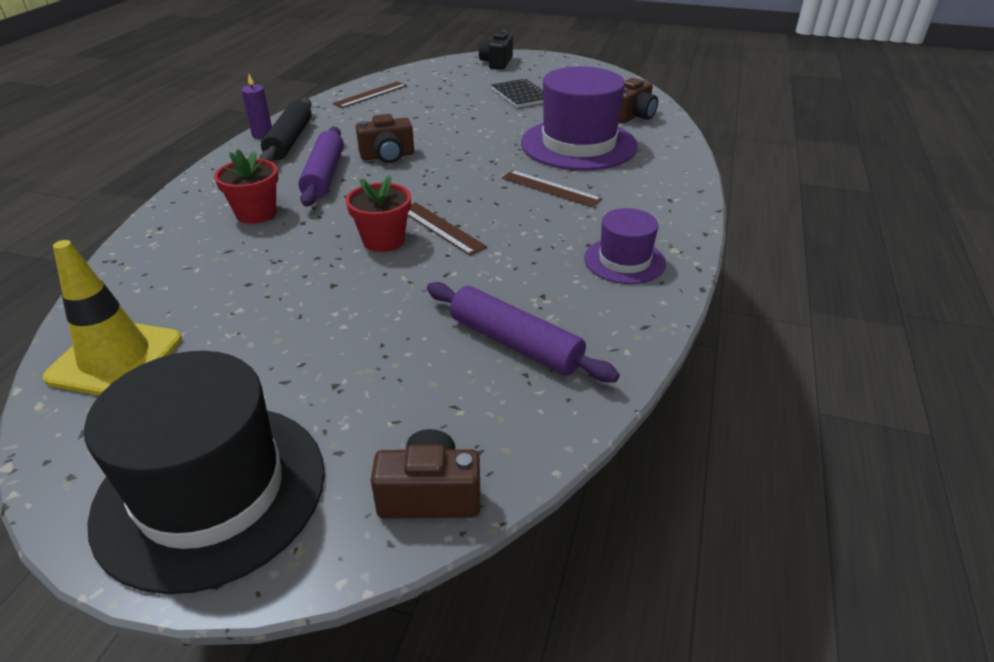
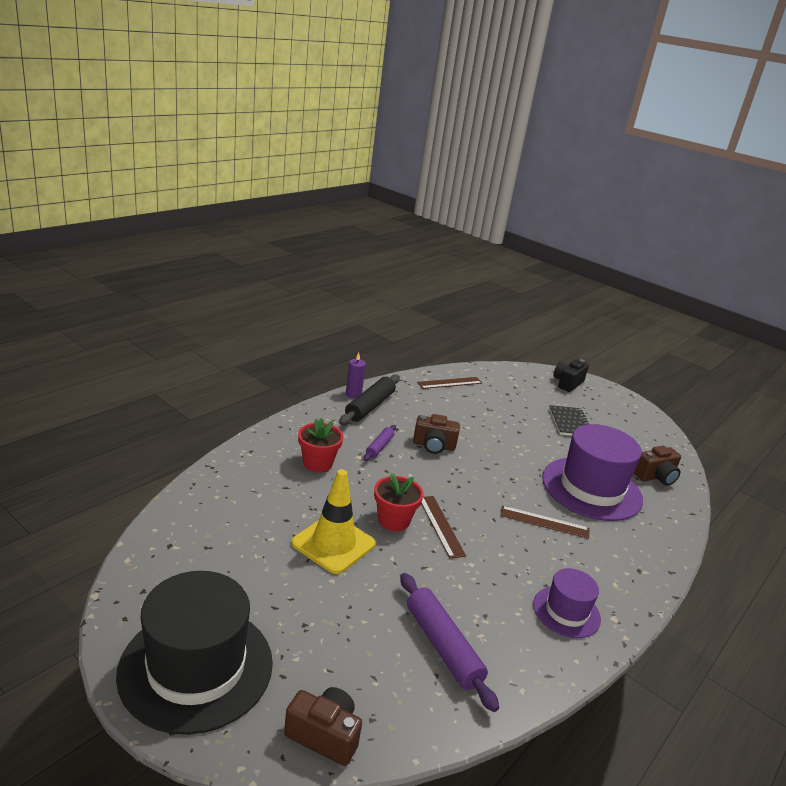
camera: 20 degrees right, 10 degrees down
(115, 358) = (182, 544): yellow traffic cone -> yellow traffic cone (333, 544)
(324, 175) = (379, 447): purple rolling pin -> purple rolling pin, size x0.57
(550, 188) = (544, 522): brown ruler -> brown ruler turned 45 degrees counterclockwise

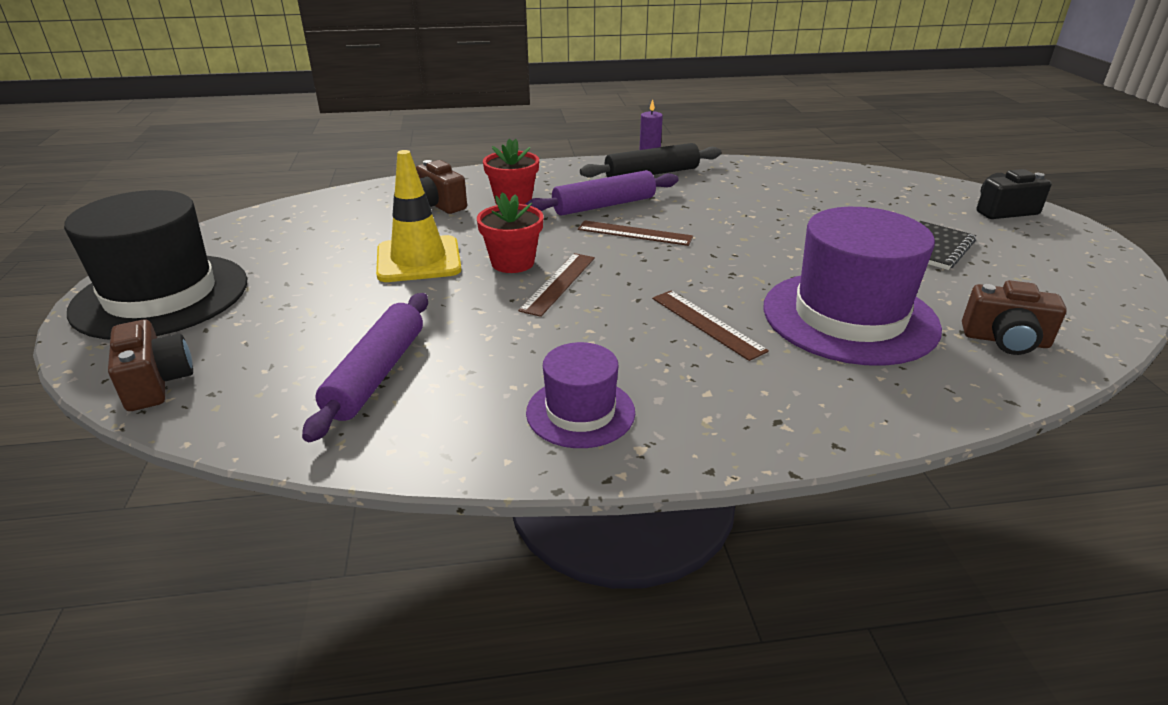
camera: 45 degrees right, 5 degrees up
(379, 447) = (604, 205): purple rolling pin -> purple rolling pin, size x1.75
(434, 446) = (674, 220): brown camera -> brown camera (438, 205)
(449, 383) = (797, 175): brown ruler -> brown ruler (634, 233)

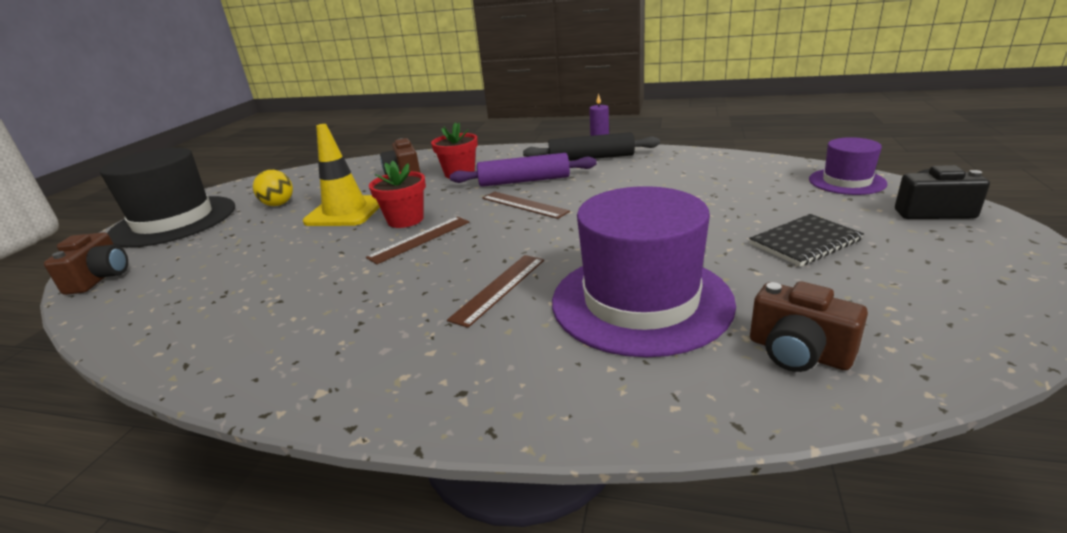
camera: 25 degrees right, 5 degrees down
(304, 258) = (278, 204): none -> yellow ball
(376, 374) = (220, 292): purple rolling pin -> none
(580, 412) = (313, 349): purple hat -> purple hat (846, 181)
(707, 324) = (499, 288): brown ruler -> brown ruler turned 45 degrees clockwise

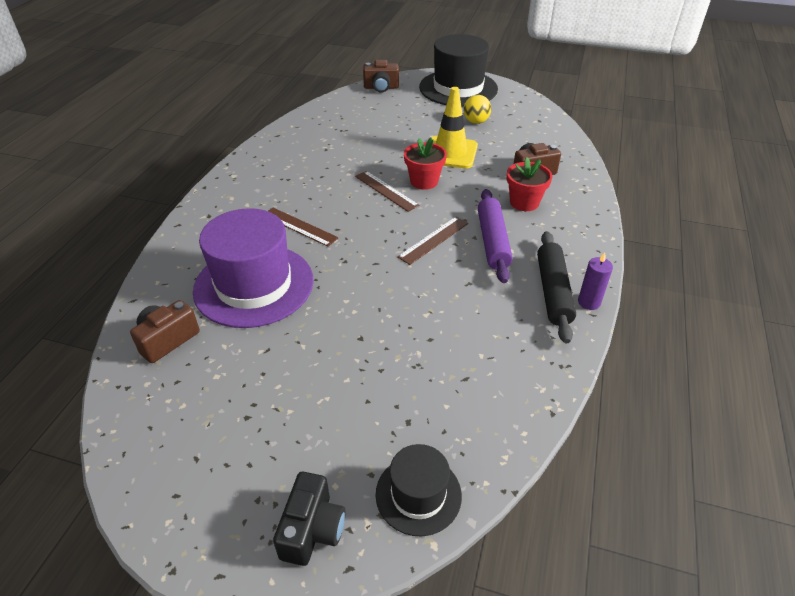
camera: 90 degrees right, 15 degrees up
(804, 242) = (292, 396): black notebook -> none
(846, 181) = (418, 494): purple hat -> black hat

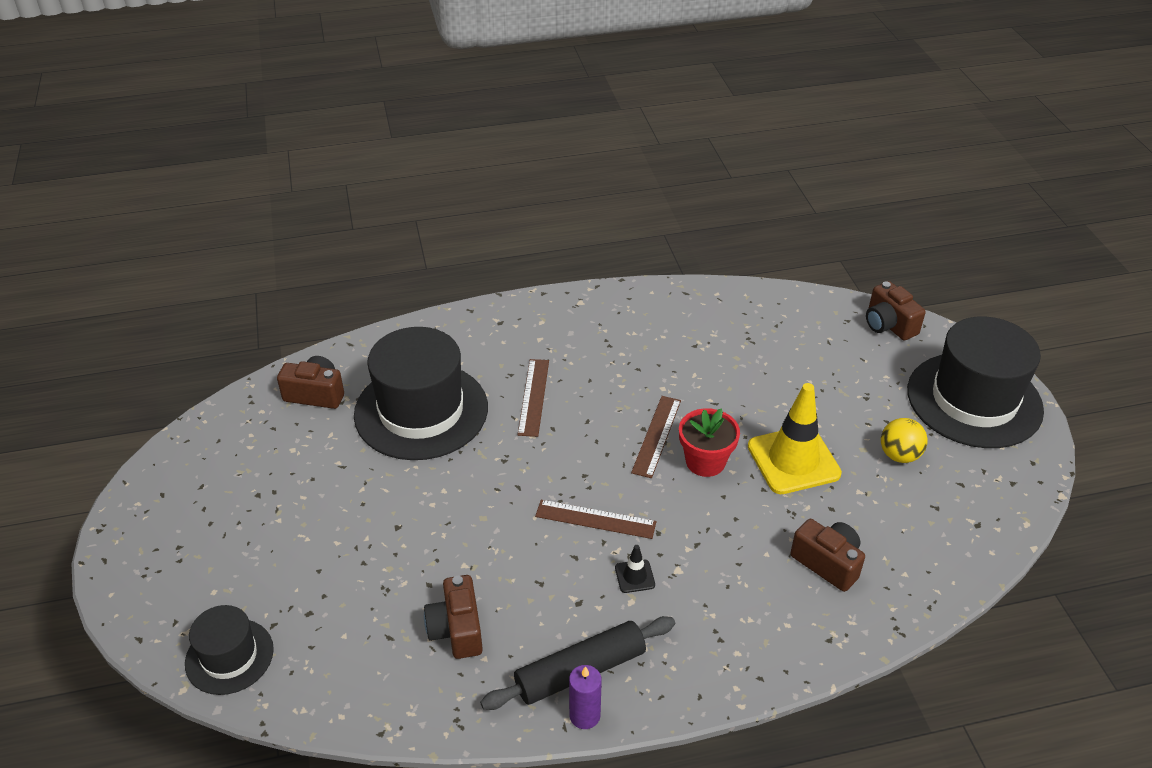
camera: 60 degrees right, 0 degrees up
(254, 285) = (421, 411): purple hat -> black hat
(312, 529) = (165, 597): black camera -> none
(482, 338) = (457, 629): none -> brown camera
(492, 241) = (634, 576): purple rolling pin -> black traffic cone
(524, 202) = (744, 579): red flower pot -> none

